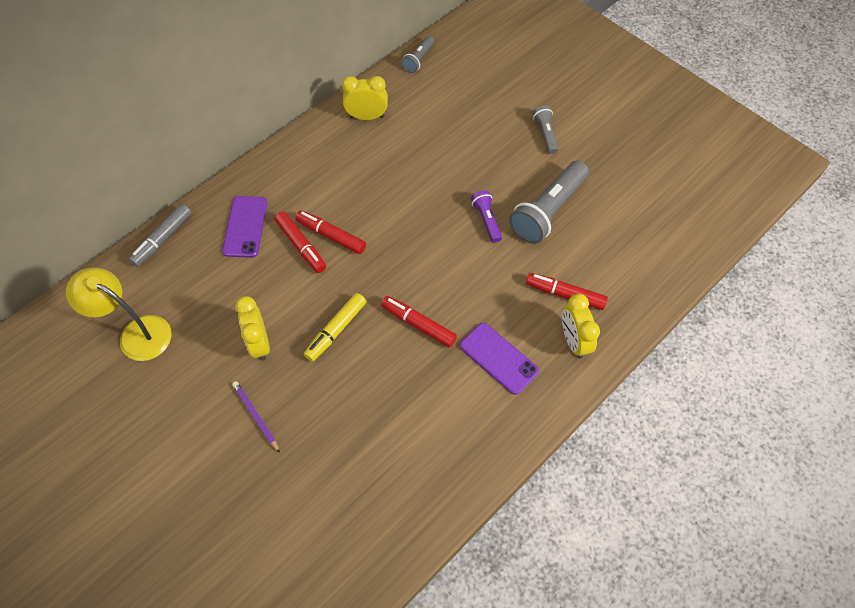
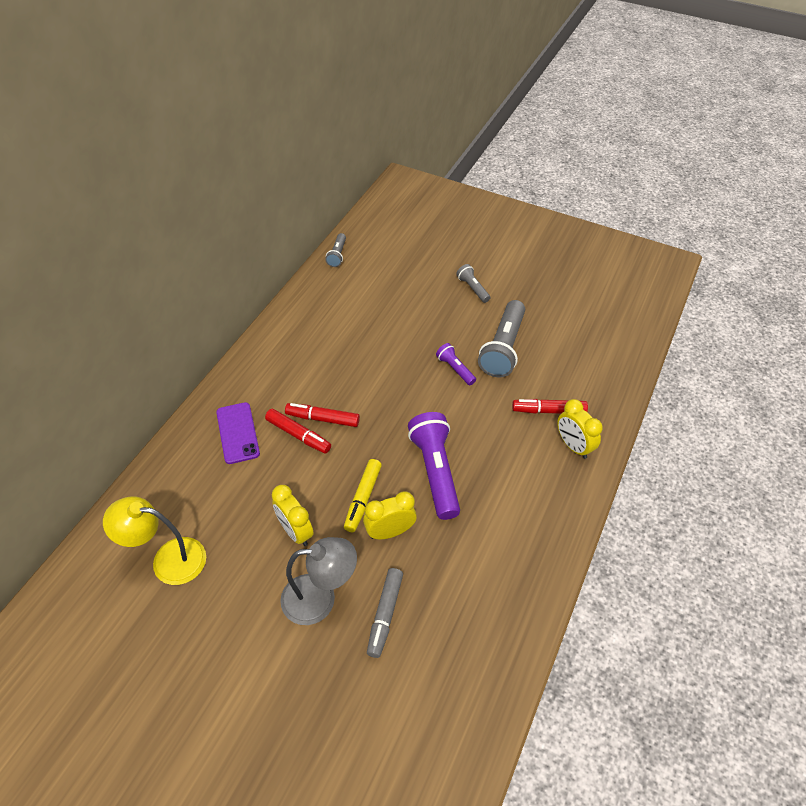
camera: 20 degrees left, 10 degrees down
(162, 239) = (160, 466): grey marker -> grey marker (385, 615)
(256, 416) = (320, 598): purple pencil -> grey lamp
(367, 117) = (311, 311): yellow clock -> yellow clock (390, 532)
(418, 324) = (435, 471): red marker -> purple flashlight
(498, 358) = (517, 479): purple phone -> none

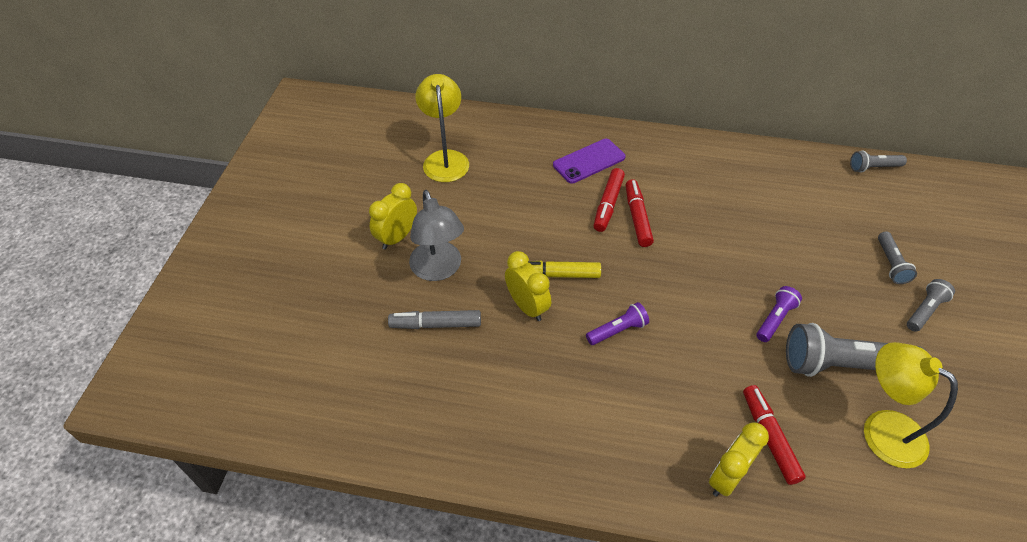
camera: 75 degrees right, 0 degrees up
(295, 531) = (500, 233): yellow clock -> yellow clock (397, 237)
(429, 287) = (890, 264): none -> grey flashlight
(435, 471) = (617, 330): purple flashlight -> purple flashlight, size x0.51
(554, 350) = (882, 429): none -> yellow lamp

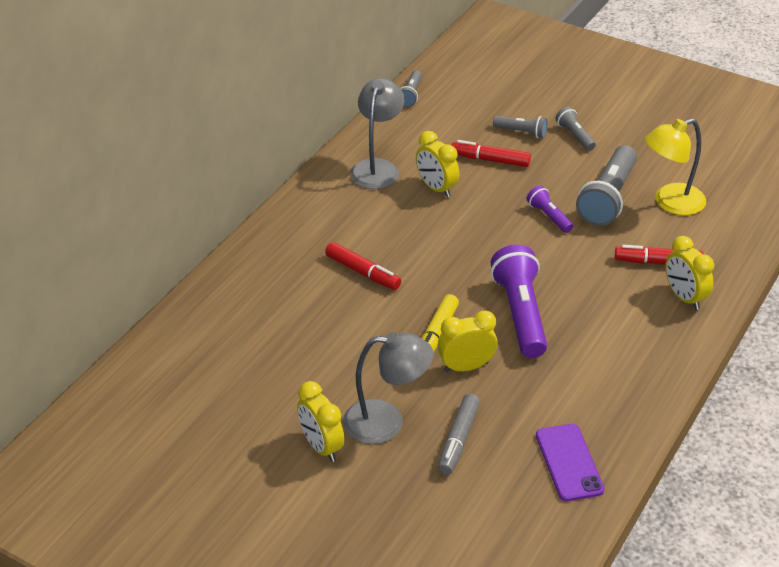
camera: 70 degrees left, 10 degrees down
(445, 159) = (218, 379): yellow lamp -> none
(589, 161) = (293, 267): purple phone -> purple phone (569, 462)
(617, 330) = (520, 314): purple flashlight -> purple flashlight, size x1.96
(637, 217) = (391, 258): red marker -> red marker (490, 160)
(750, 175) = (377, 168): none -> grey lamp
(753, 222) = (436, 188): none -> yellow clock

